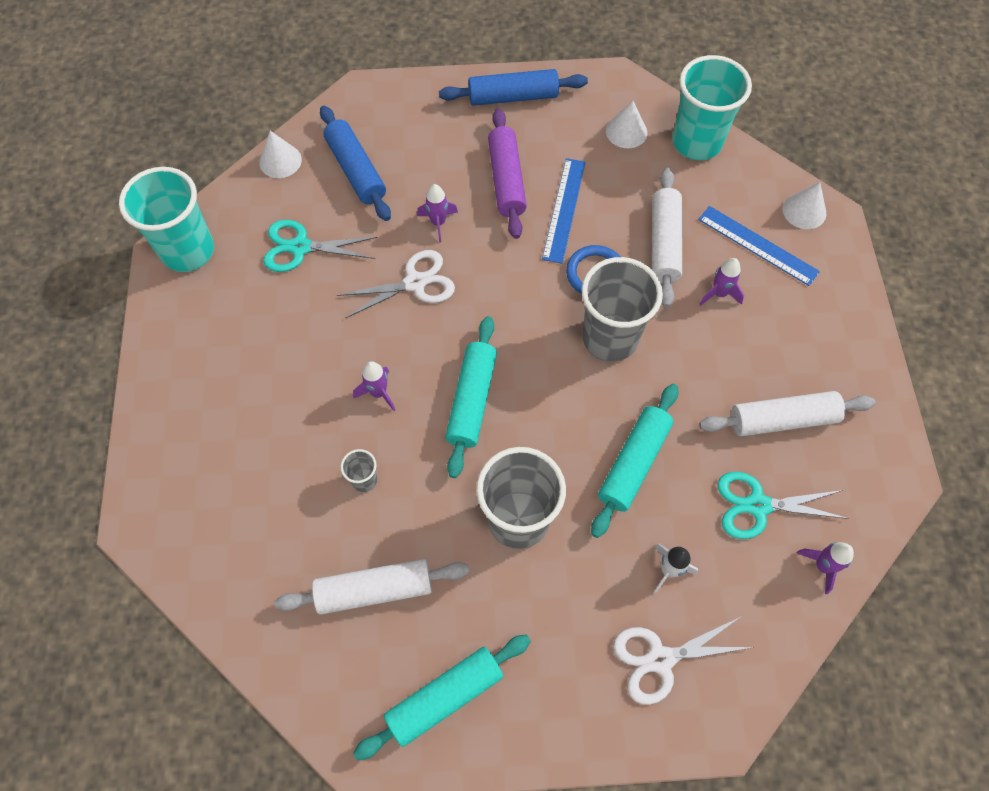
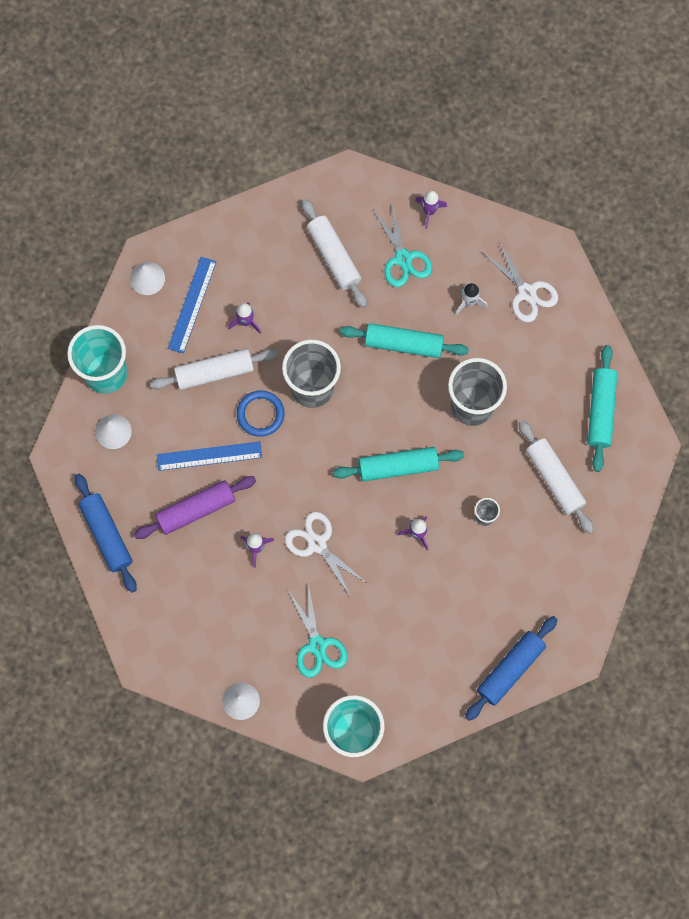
camera: 110 degrees left, 10 degrees up
(356, 170) = (228, 634): blue rolling pin -> blue rolling pin (510, 669)
(444, 697) = (600, 411): turquoise rolling pin -> turquoise rolling pin turned 60 degrees clockwise

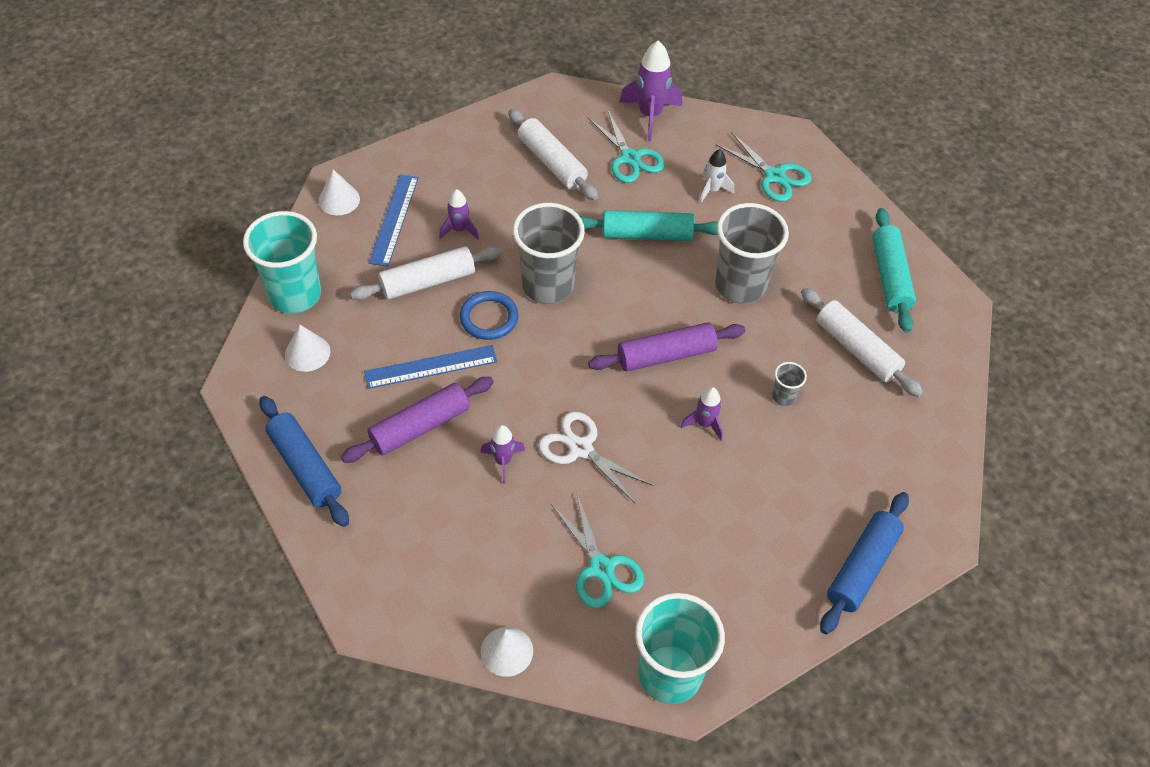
camera: 10 degrees left, 20 degrees down
(398, 467) = (666, 355): turquoise rolling pin -> purple rolling pin
(429, 211) = (650, 115): purple rocket -> purple rocket, size x1.74
(526, 292) = (774, 176): white scissors -> turquoise scissors

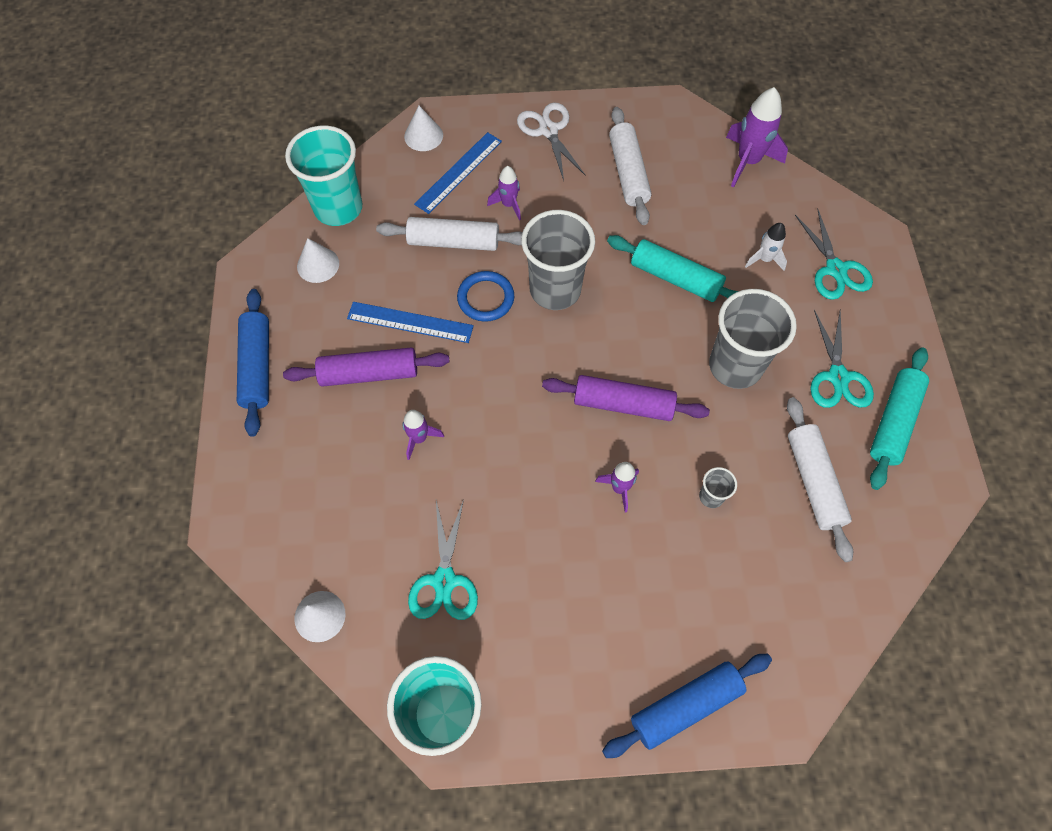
camera: 30 degrees right, 10 degrees up
(581, 449) = (493, 459): white scissors -> white scissors (548, 131)
(630, 158) = (704, 196): turquoise scissors -> turquoise scissors (838, 377)

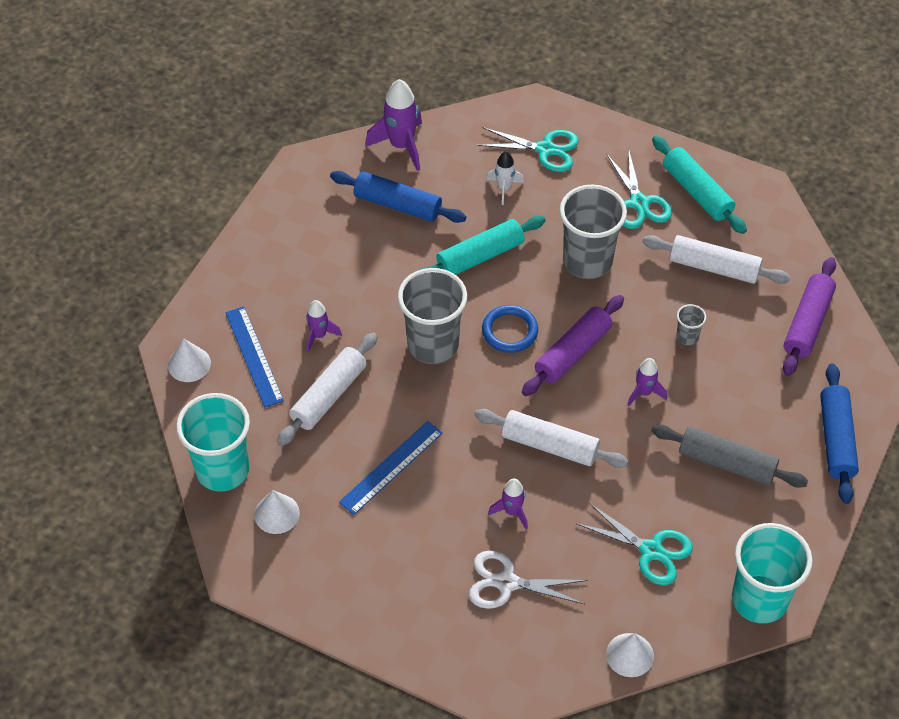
camera: 60 degrees left, 10 degrees down
(257, 366) = (356, 608): blue rolling pin -> blue rolling pin (397, 205)
(369, 373) = (423, 521): purple rolling pin -> purple rolling pin (807, 323)
(485, 298) = (406, 399): blue ring -> blue ring (510, 331)
(548, 131) = (259, 266): white scissors -> white scissors (507, 583)
(586, 605) = (726, 463): none -> grey rolling pin
(628, 173) = (350, 232): white rolling pin -> white rolling pin (549, 445)
(838, 377) = (639, 203): turquoise scissors -> turquoise scissors turned 45 degrees clockwise

